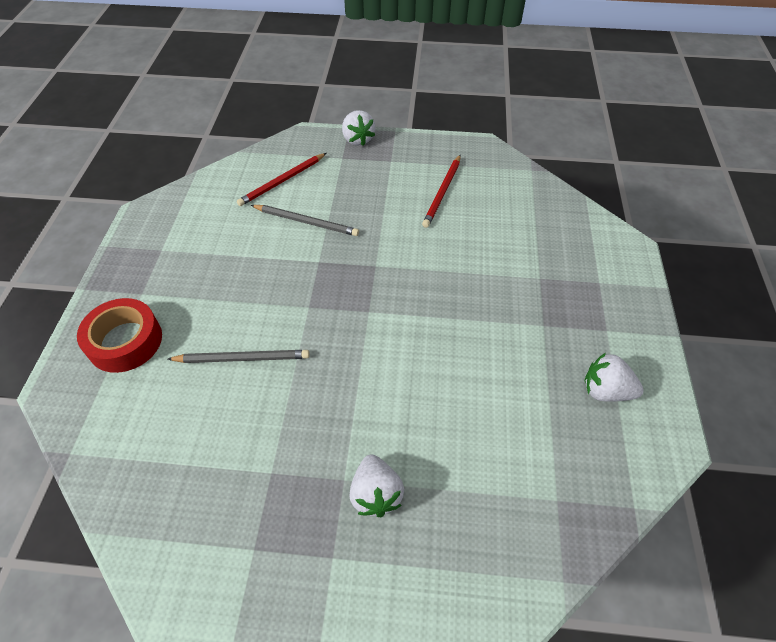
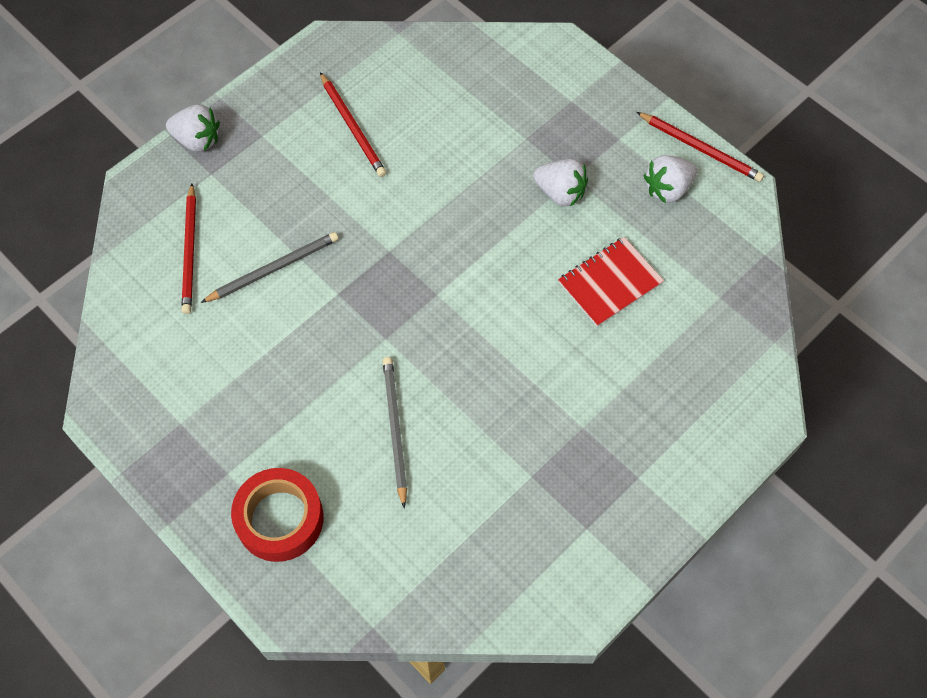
camera: 50 degrees left, 10 degrees up
(242, 358) = (395, 429): grey pencil -> grey pencil turned 45 degrees counterclockwise
(376, 494) = (614, 413): white strawberry -> white strawberry (560, 193)
(485, 409) = (610, 283): none -> red notebook
(666, 388) = (700, 149): none -> red pencil

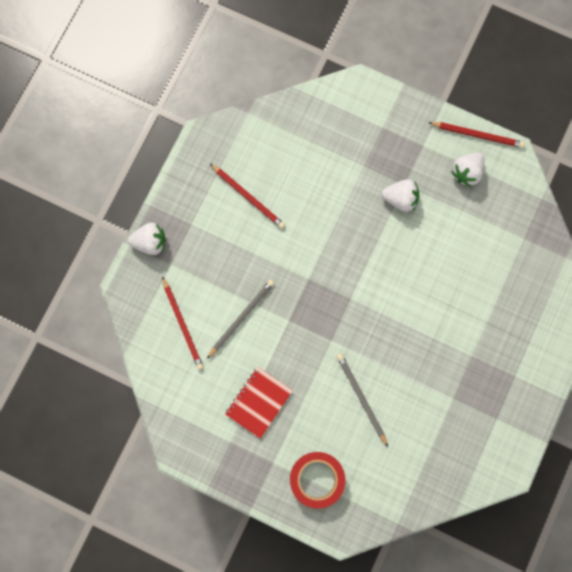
camera: 20 degrees left, 15 degrees up
(610, 283) = (454, 252): red notebook -> red notebook (259, 402)

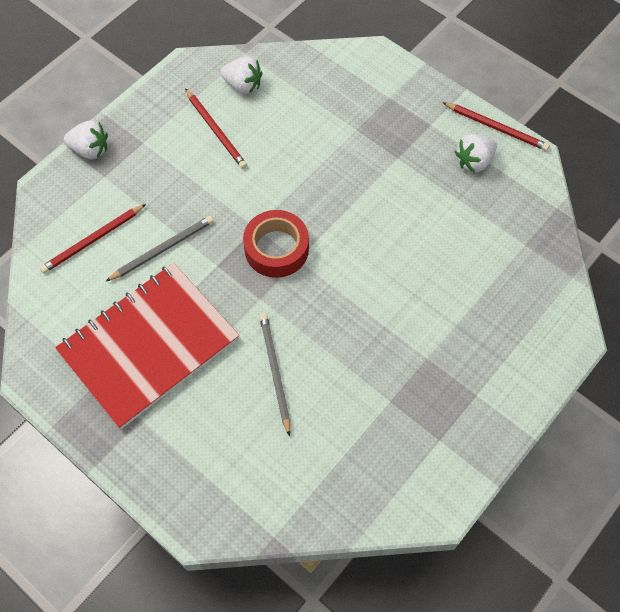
camera: 15 degrees right, 15 degrees down
(183, 325) = (92, 240): red pencil -> red pencil turned 60 degrees clockwise
(259, 402) = (149, 345): red notebook -> red notebook, size x2.01
(317, 479) = (188, 453): red tape -> red tape (276, 249)
(400, 199) = (388, 171): white strawberry -> white strawberry (243, 85)

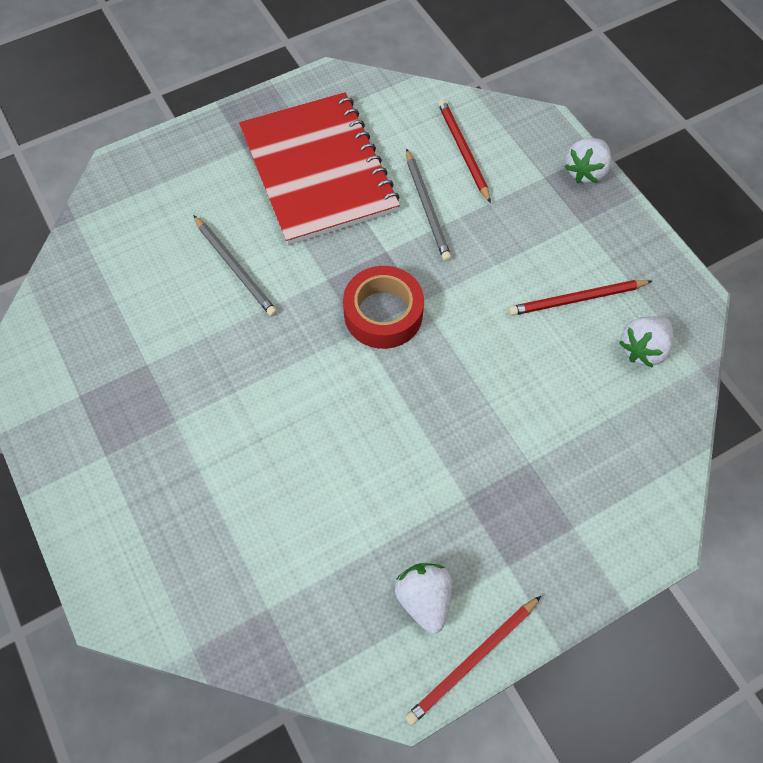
camera: 110 degrees right, 0 degrees up
(275, 372) = (235, 268): grey pencil -> grey pencil turned 45 degrees clockwise

